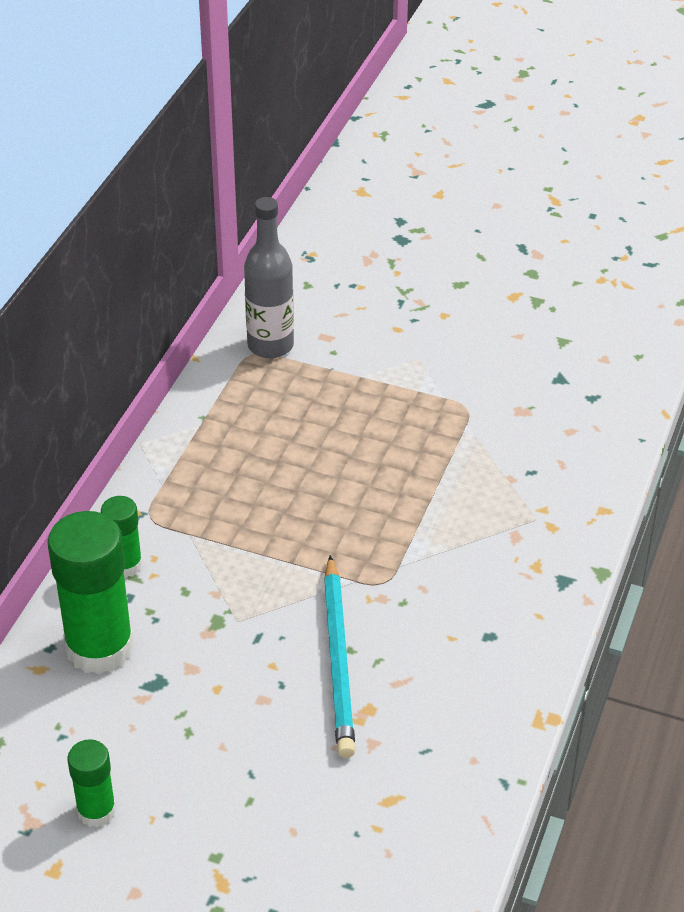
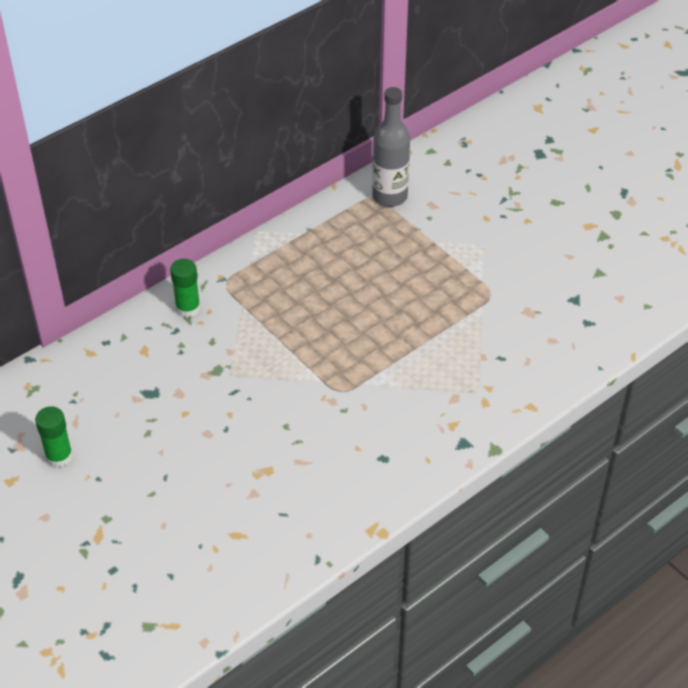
camera: 30 degrees right, 5 degrees up
(99, 647) = (134, 355): green glue stick -> none
(339, 660) = (273, 429): turquoise pencil -> none

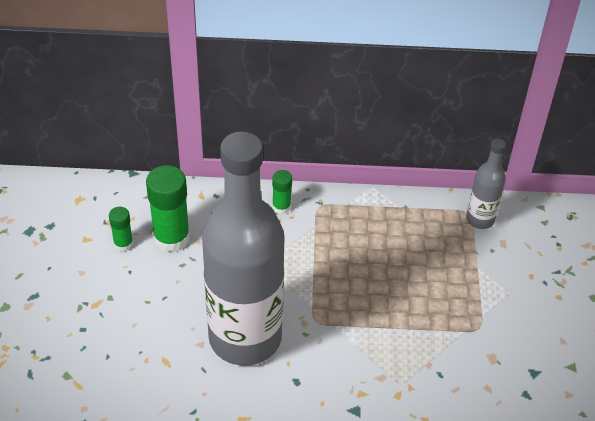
camera: 40 degrees right, 0 degrees up
(106, 415) = (171, 238): none -> green glue stick
(291, 455) = (245, 338): none -> grey bottle

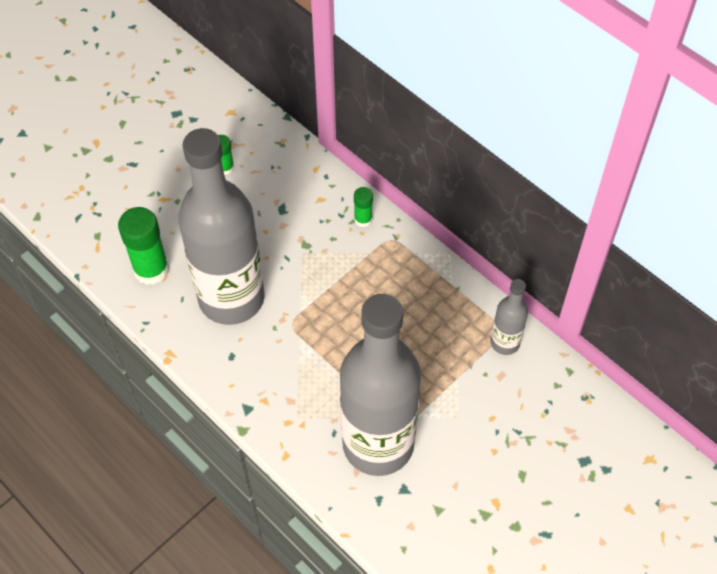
camera: 45 degrees right, 10 degrees up
(171, 238) = (261, 187): green glue stick -> green glue stick (151, 269)
(480, 356) = (378, 444): none -> grey bottle

